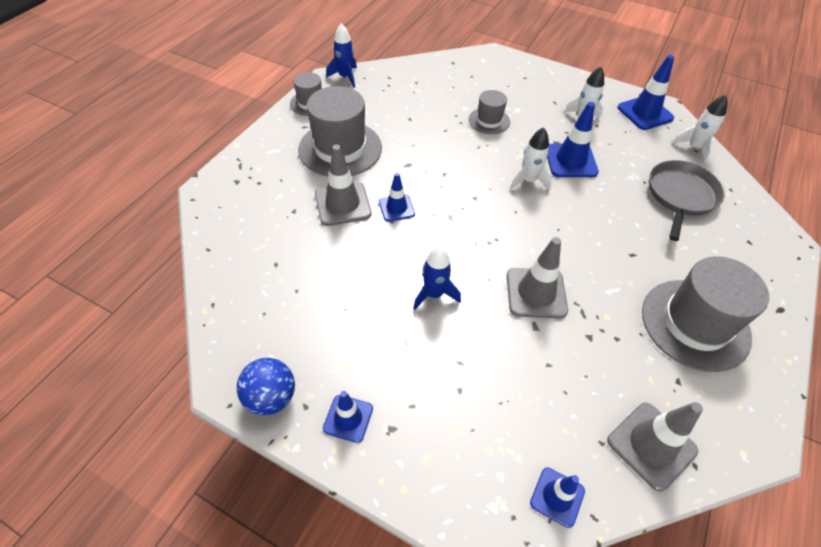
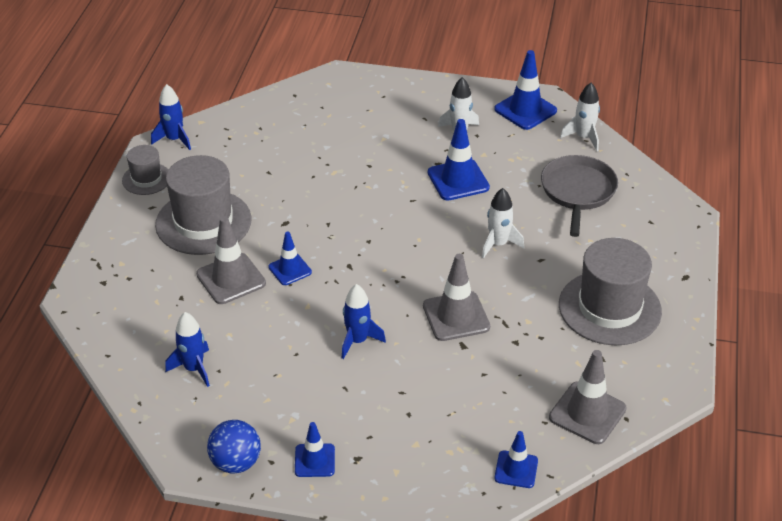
camera: 15 degrees left, 10 degrees down
(275, 283) = (194, 369): none -> blue rocket
(489, 121) = (358, 155): grey hat -> none
(528, 181) = (419, 211): white rocket -> white rocket (498, 244)

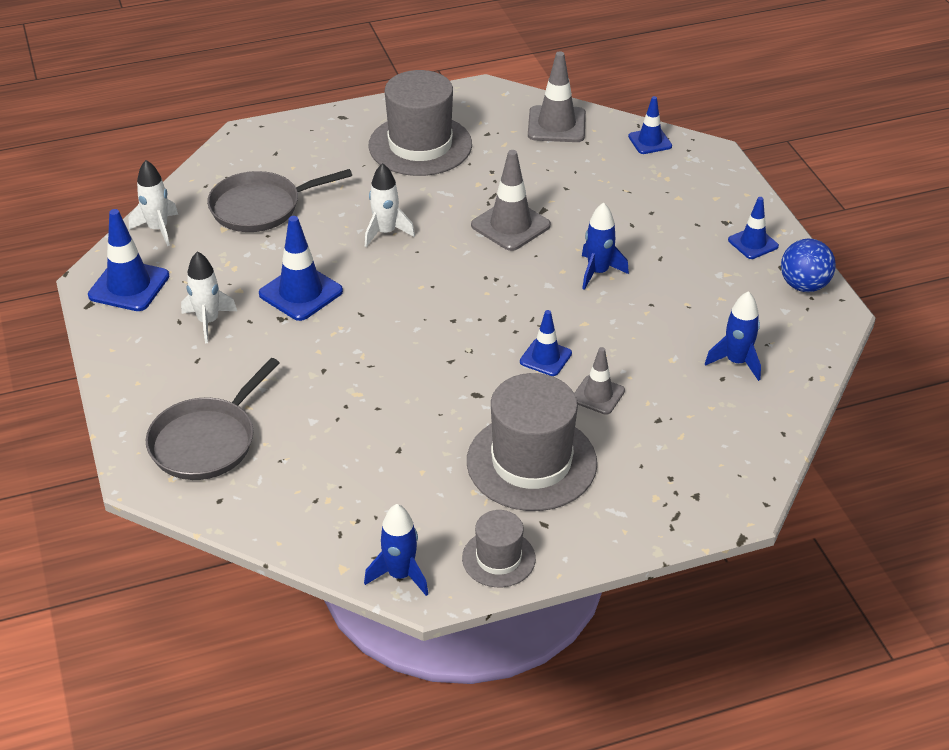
camera: 120 degrees left, 0 degrees up
(231, 279) = (598, 395): grey traffic cone -> grey traffic cone, size x0.62
(346, 102) = (206, 442): none -> grey pan

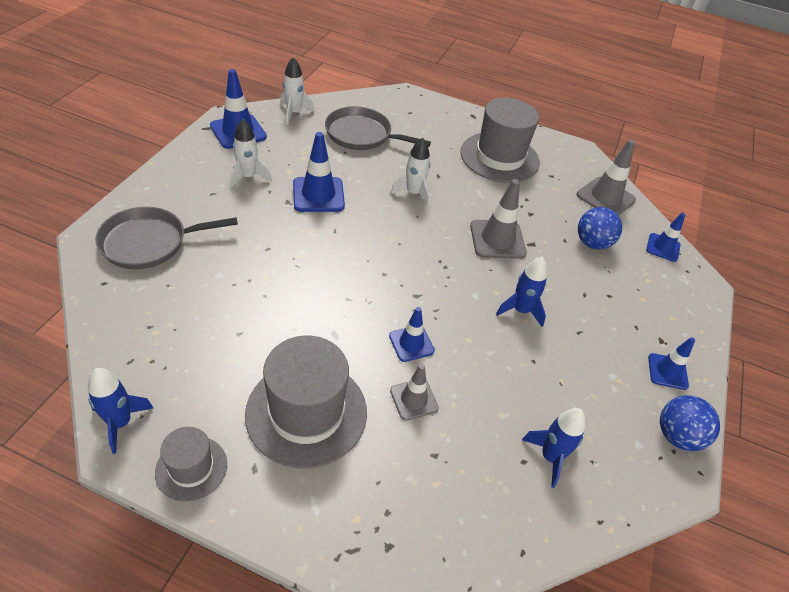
camera: 35 degrees right, 5 degrees up
(591, 175) = (592, 243): none -> blue ball

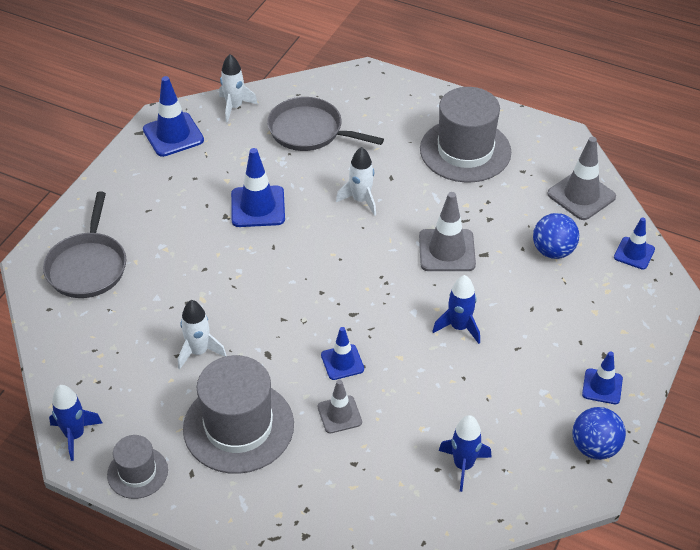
camera: 10 degrees right, 0 degrees up
(149, 243) = (88, 267): grey pan -> grey pan turned 75 degrees counterclockwise
(248, 177) = (184, 189): white rocket -> white rocket (199, 352)

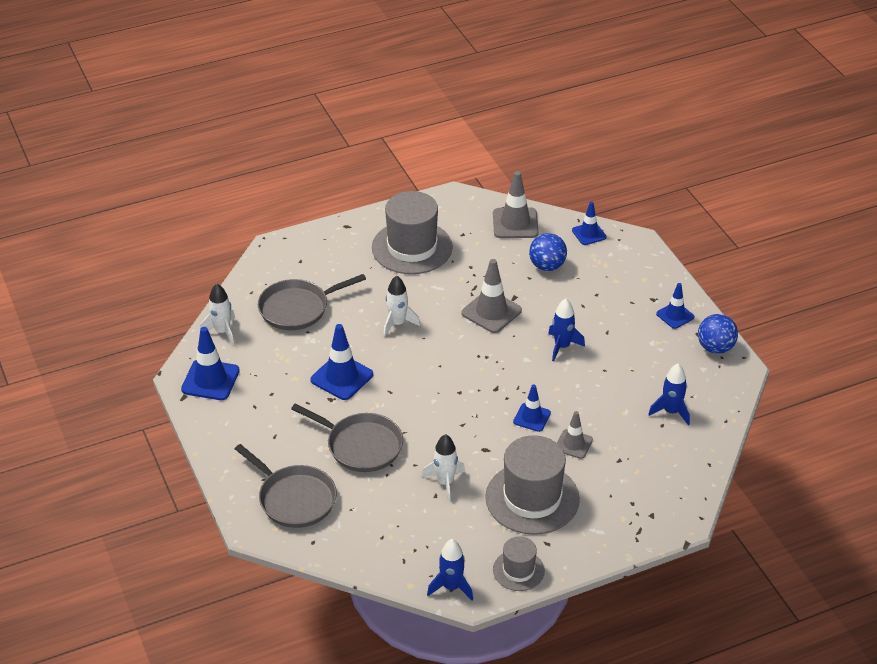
camera: 50 degrees left, 5 degrees down
(189, 269) = (361, 446): none -> grey pan

